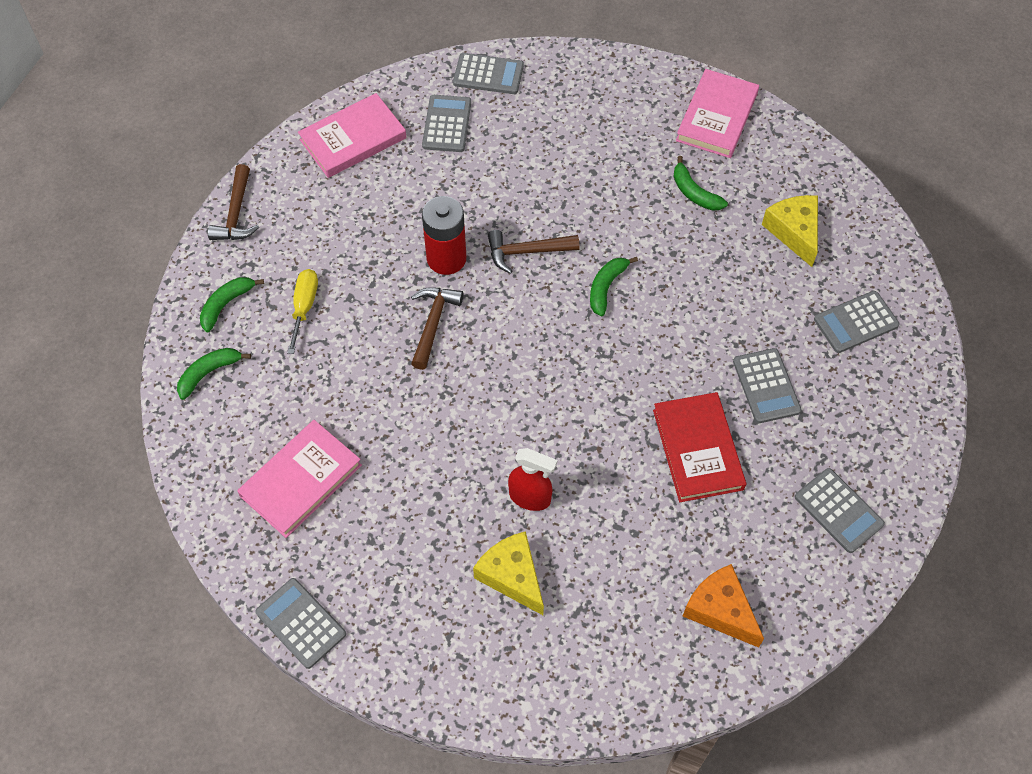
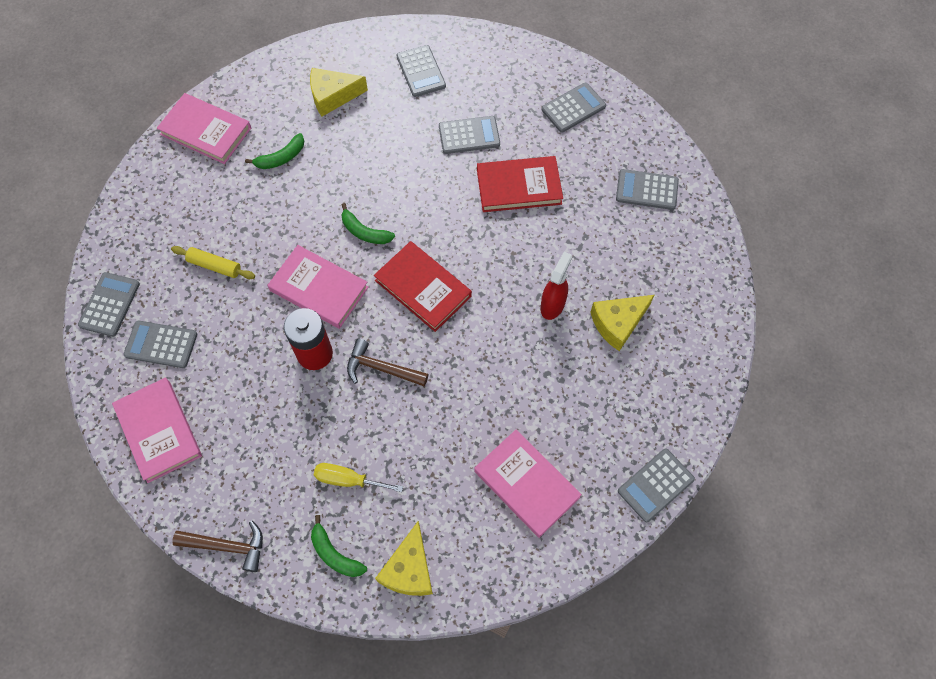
camera: 85 degrees left, 5 degrees up
(209, 373) = (409, 569): green banana -> yellow cheese
(526, 252) = (319, 289): brown hammer -> pink book
(538, 354) = (423, 288): none -> red book
(543, 153) = (215, 266): none -> yellow rolling pin
(720, 610) = (647, 190): orange cheese -> grey calculator

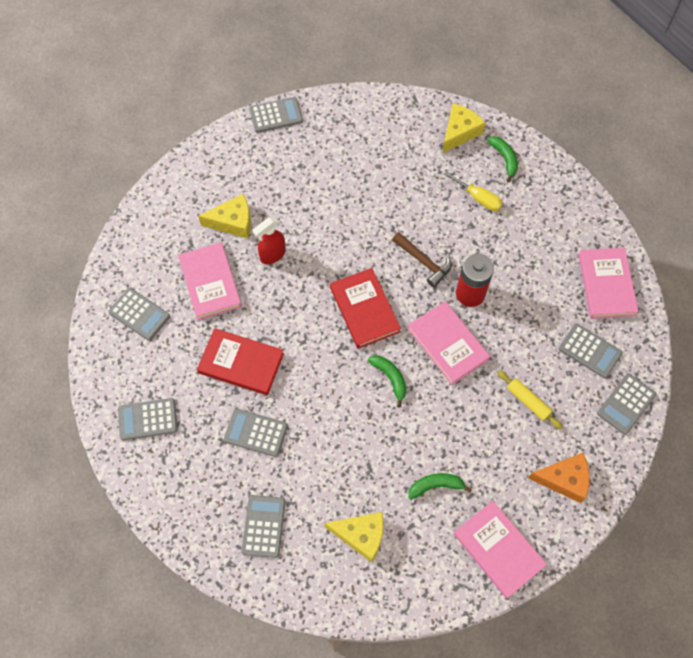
camera: 155 degrees left, 0 degrees up
(159, 209) = (564, 479): none -> orange cheese
(228, 546) = (575, 191): brown hammer -> none
(526, 484) = (359, 148): pink book -> pink book (210, 283)

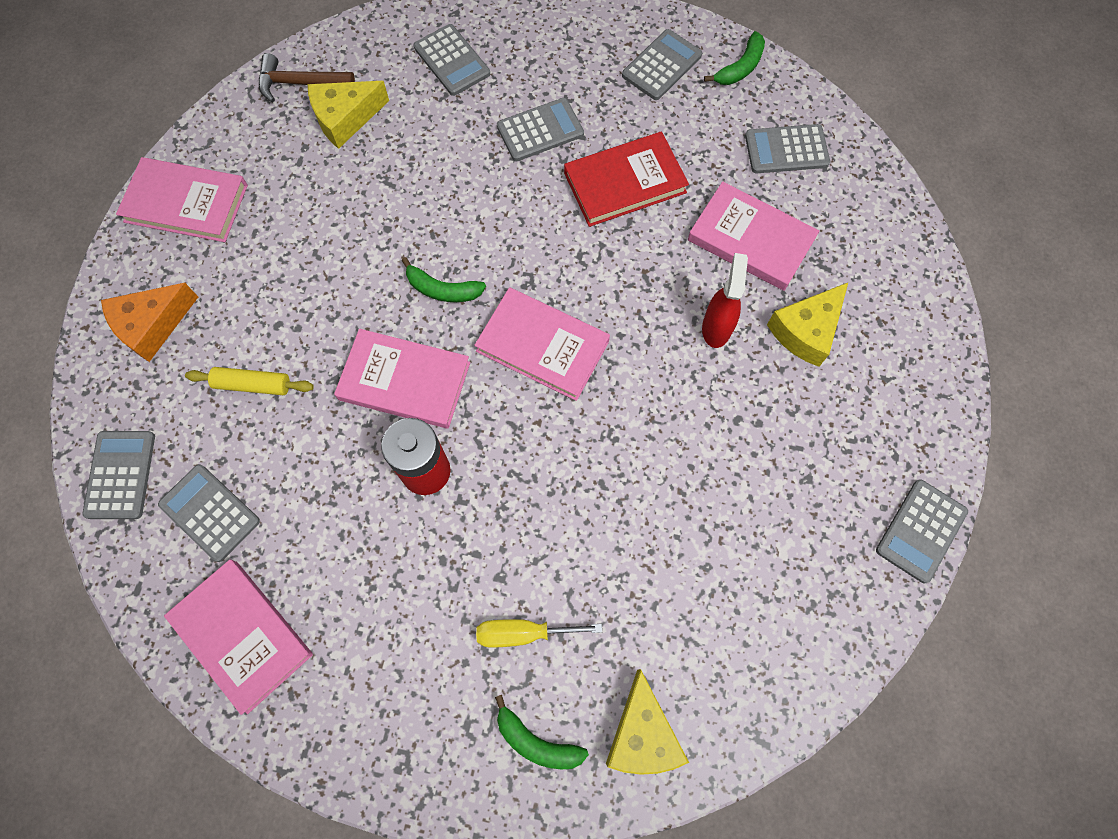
camera: 140 degrees right, 5 degrees up
(364, 309) = (542, 346): red book -> pink book
(424, 262) = (521, 468): brown hammer -> brown hammer (299, 84)
(436, 486) = (300, 216): green banana -> green banana (740, 68)
(590, 351) = (210, 512): grey calculator -> grey calculator turned 45 degrees clockwise

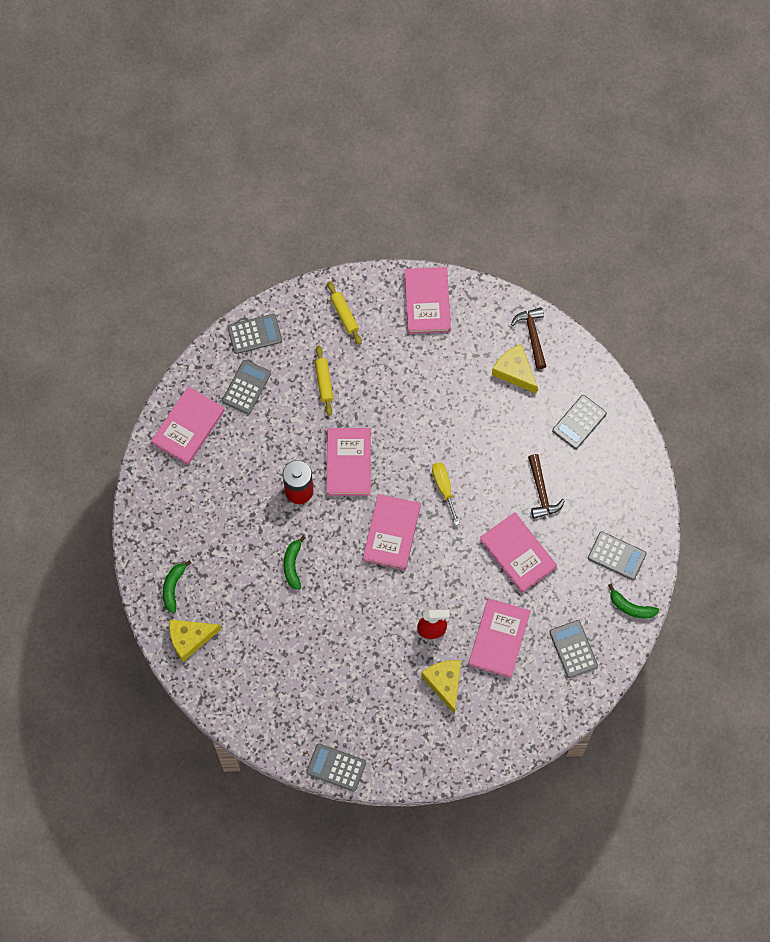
camera: 75 degrees right, 0 degrees up
(152, 325) = (344, 315): orange cheese -> yellow rolling pin
(442, 289) = (412, 466): green banana -> green banana (292, 565)
(523, 633) = (225, 566): yellow screwdriver -> yellow screwdriver (444, 488)
(540, 130) = (541, 492): grey calculator -> brown hammer
(625, 183) = (518, 553): red book -> pink book
(806, 331) = (444, 683): yellow cheese -> yellow cheese turned 45 degrees clockwise

